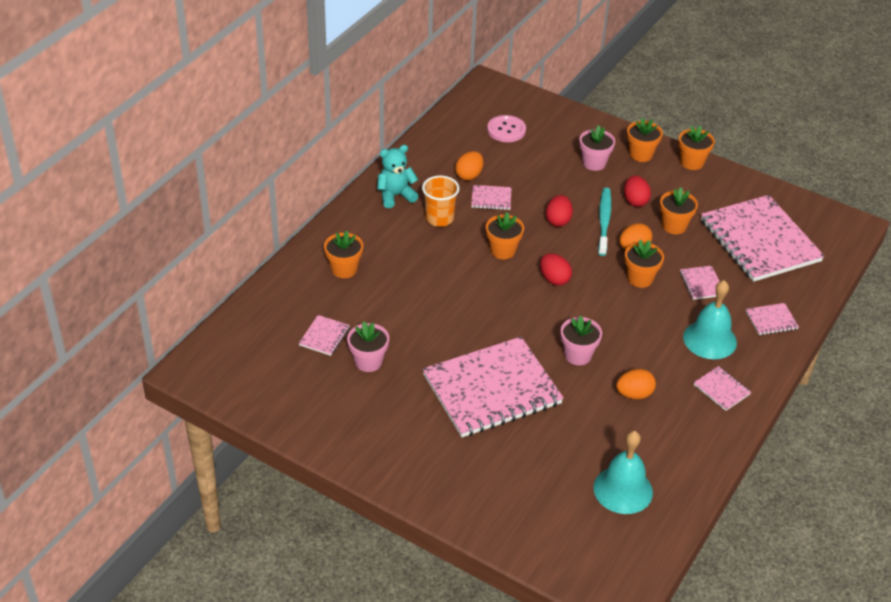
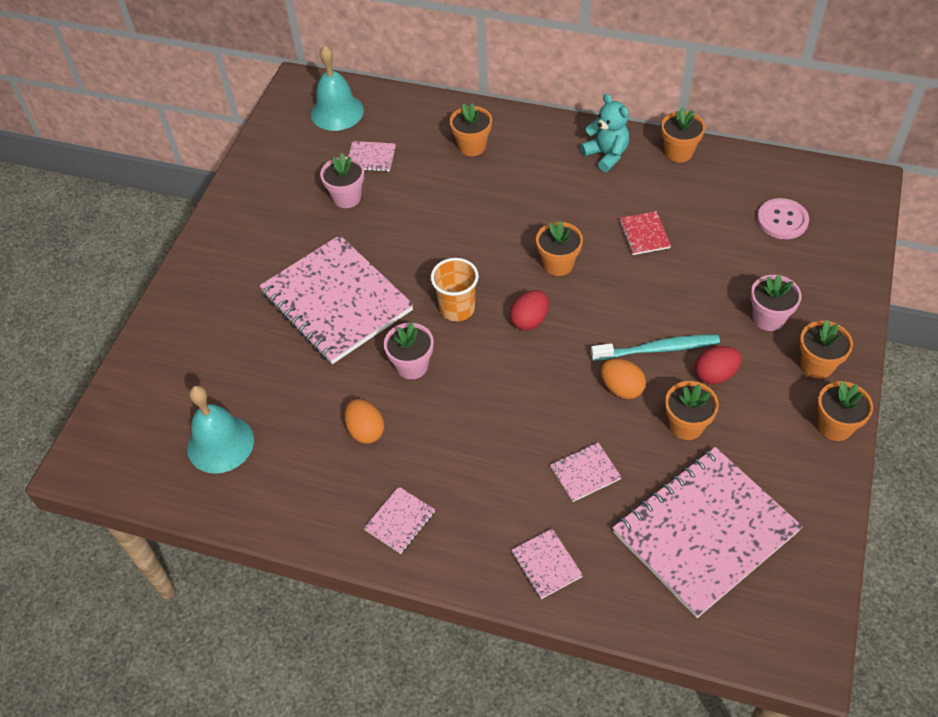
camera: 80 degrees right, 10 degrees up
(439, 218) = (586, 199): orange cup -> orange cup (457, 308)
(469, 175) = (675, 206): orange egg -> none
(491, 198) = (644, 234): pink notebook -> red notebook
(558, 220) = (636, 303): red egg -> none
(640, 278) = (566, 404): orange flower pot -> orange flower pot (678, 152)
(709, 339) = (484, 496): turquoise bell -> turquoise bell (337, 112)

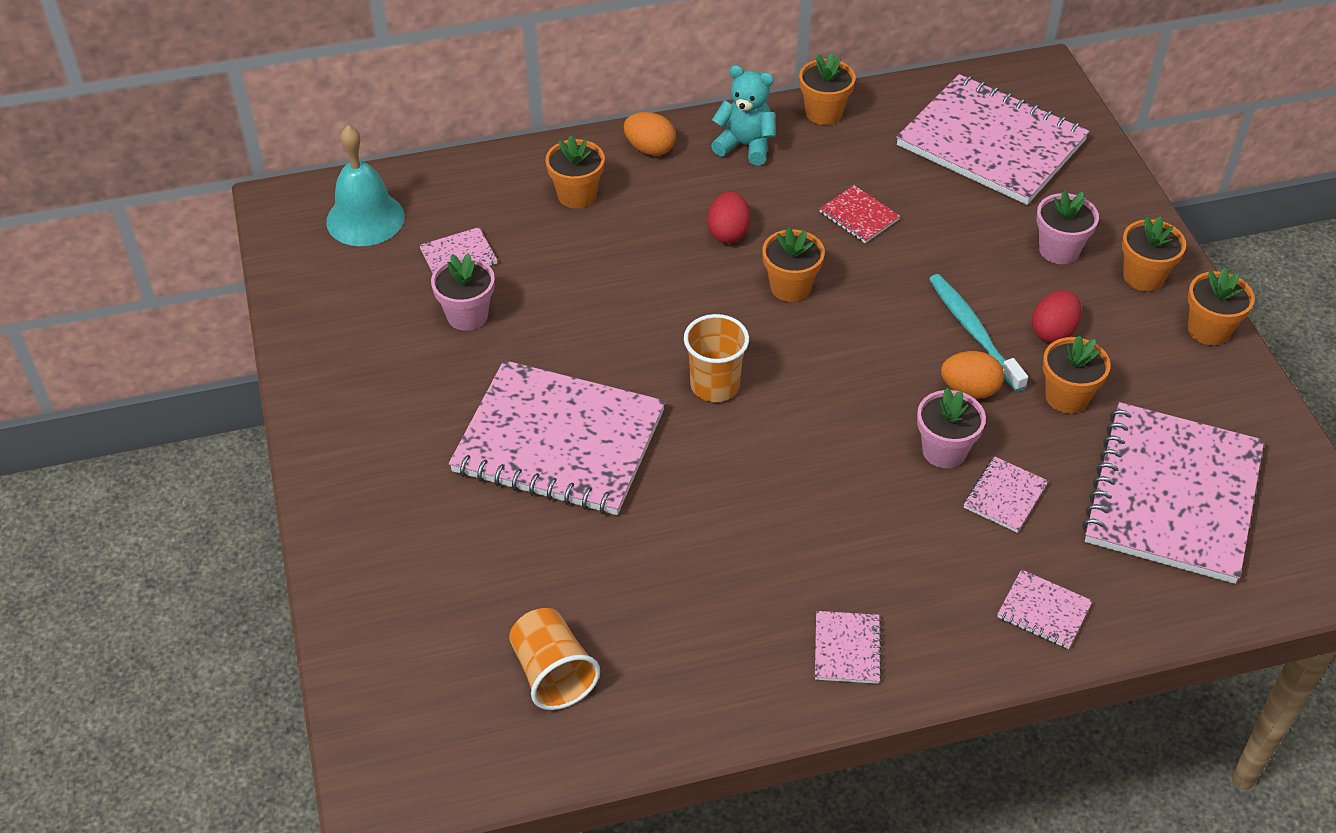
camera: 35 degrees left, 5 degrees down
(220, 444) = (552, 673): turquoise bell -> orange cup
(366, 430) = (722, 570): orange egg -> orange egg (650, 149)
(412, 366) = (715, 473): pink flower pot -> pink flower pot (944, 451)
(529, 320) = (809, 362): red egg -> red egg (728, 233)
(658, 349) = (973, 331): turquoise toothbrush -> turquoise toothbrush turned 75 degrees counterclockwise
(782, 220) = (991, 143): pink button -> pink notebook

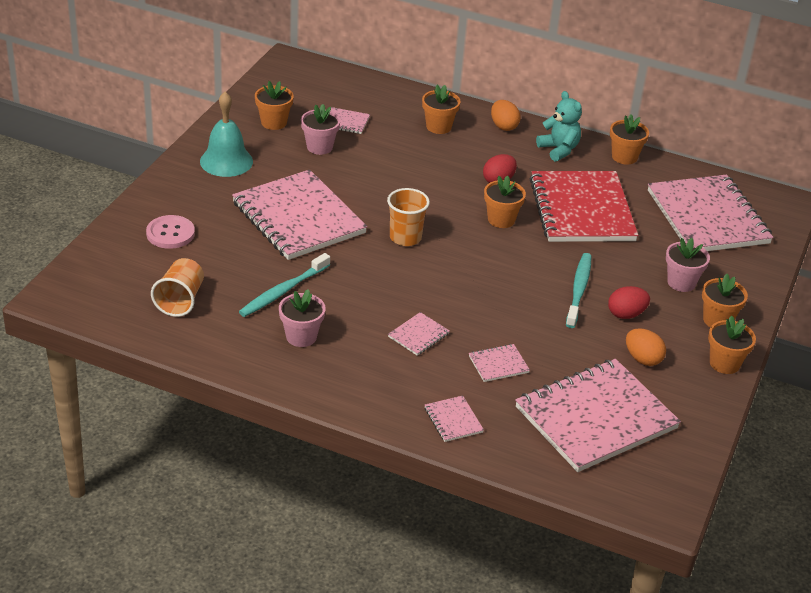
camera: 35 degrees right, 10 degrees down
(365, 219) = (320, 85): turquoise bell -> turquoise bell (226, 161)
(424, 577) = (170, 233): none -> pink button
(661, 566) = (283, 291): none -> turquoise toothbrush
(847, 649) = (330, 374): pink notebook -> pink notebook (418, 335)
(859, 216) = (582, 210): red notebook -> red notebook, size x2.49
(944, 451) = (491, 328): pink flower pot -> pink flower pot (301, 336)
(969, 390) = (541, 312): orange egg -> orange egg (642, 359)
(1067, 397) = (593, 345): orange flower pot -> orange flower pot (274, 122)

